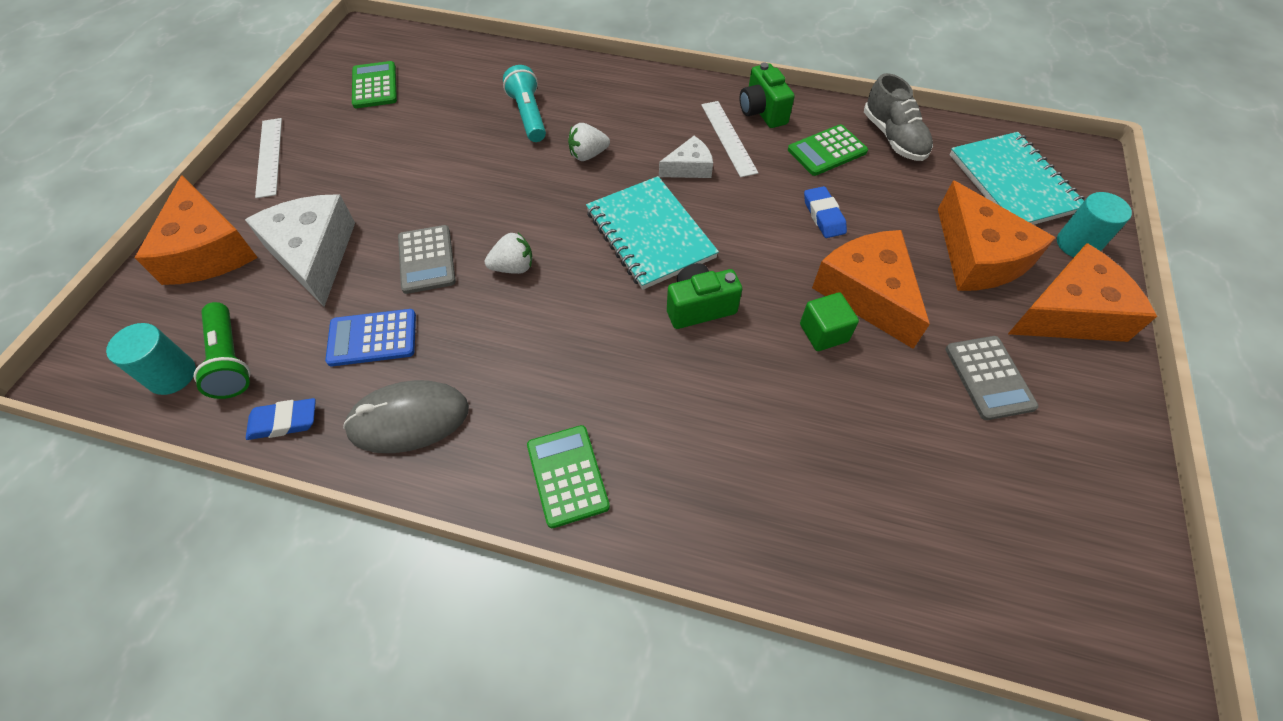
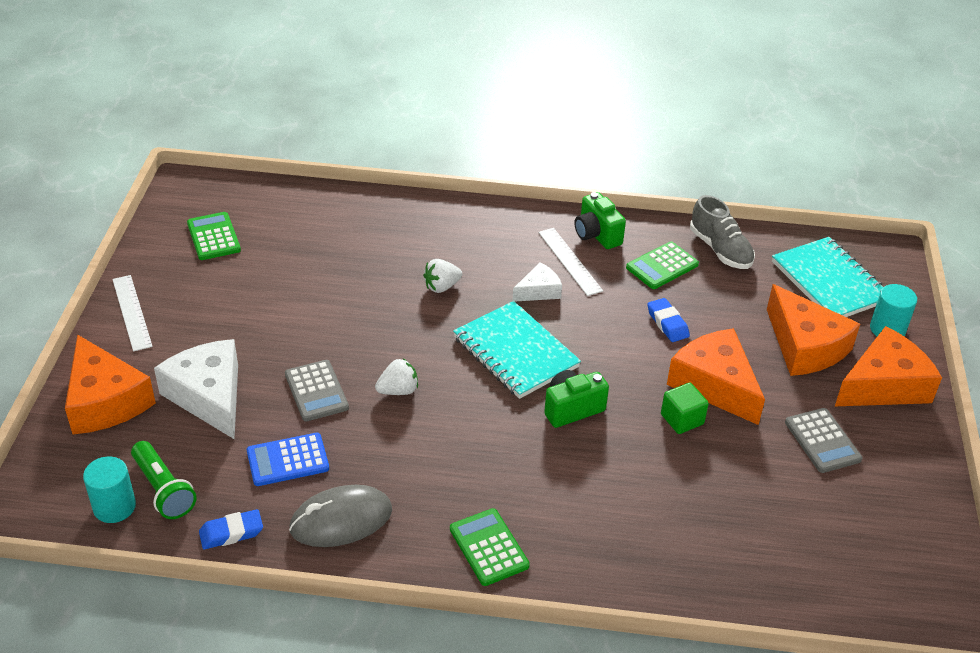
camera: 10 degrees left, 15 degrees down
(528, 115) = (375, 254): turquoise flashlight -> none

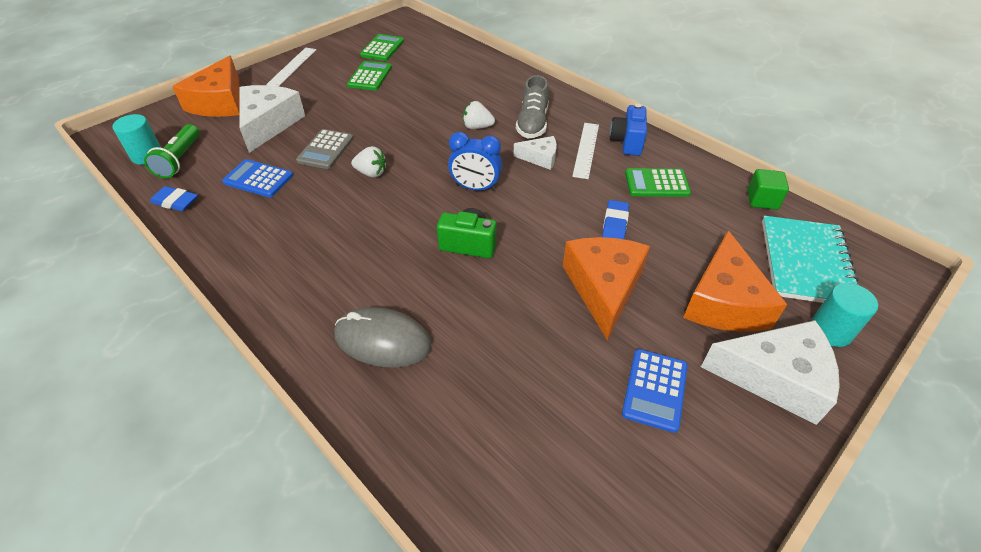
camera: 40 degrees right, 5 degrees up
(341, 520) = (237, 230): grey mouse -> grey mouse (382, 340)
(489, 547) = (294, 303): green calculator -> green calculator (370, 76)
(515, 352) = (475, 188): turquoise notebook -> blue clock
(596, 235) = (627, 142): green camera -> blue camera
(682, 419) = (544, 298): green cube -> green cube (762, 200)
(720, 250) = (722, 194): grey shoe -> grey shoe (532, 123)
(822, 441) = (655, 390): grey calculator -> blue calculator
(884, 385) = (775, 377): orange cheese -> white cheese

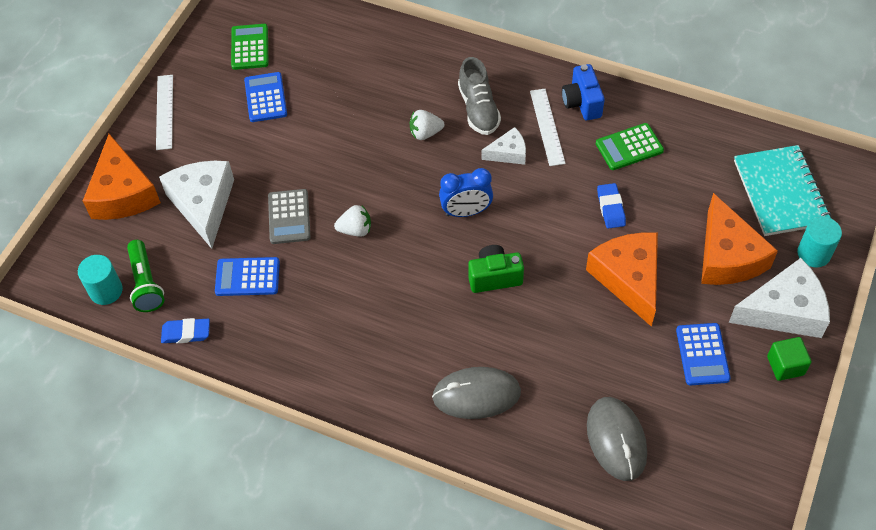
camera: 20 degrees left, 10 degrees up
(370, 76) = (265, 97): green calculator -> blue calculator
(506, 446) = (616, 440): none -> grey mouse
(762, 200) = (727, 134): green cube -> green cube (785, 365)

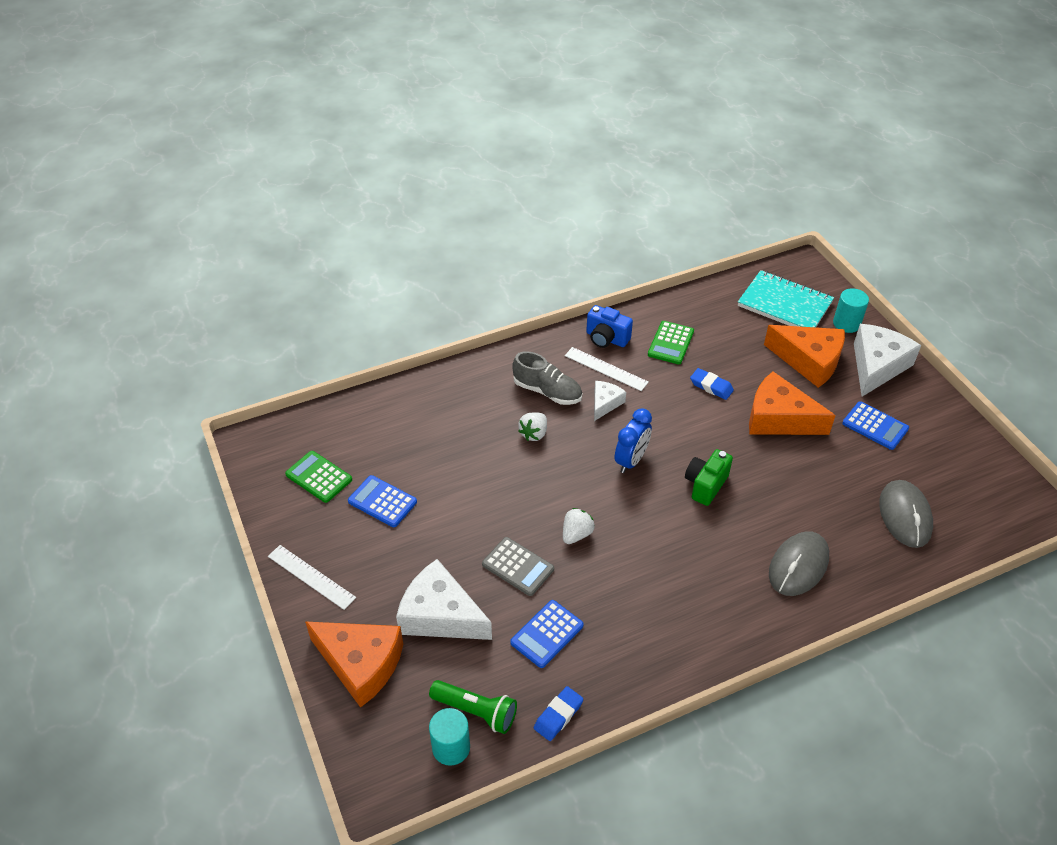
camera: 50 degrees left, 10 degrees down
(616, 440) = (905, 516): grey mouse -> grey mouse turned 60 degrees clockwise
(785, 365) = (919, 395): green cube -> none

